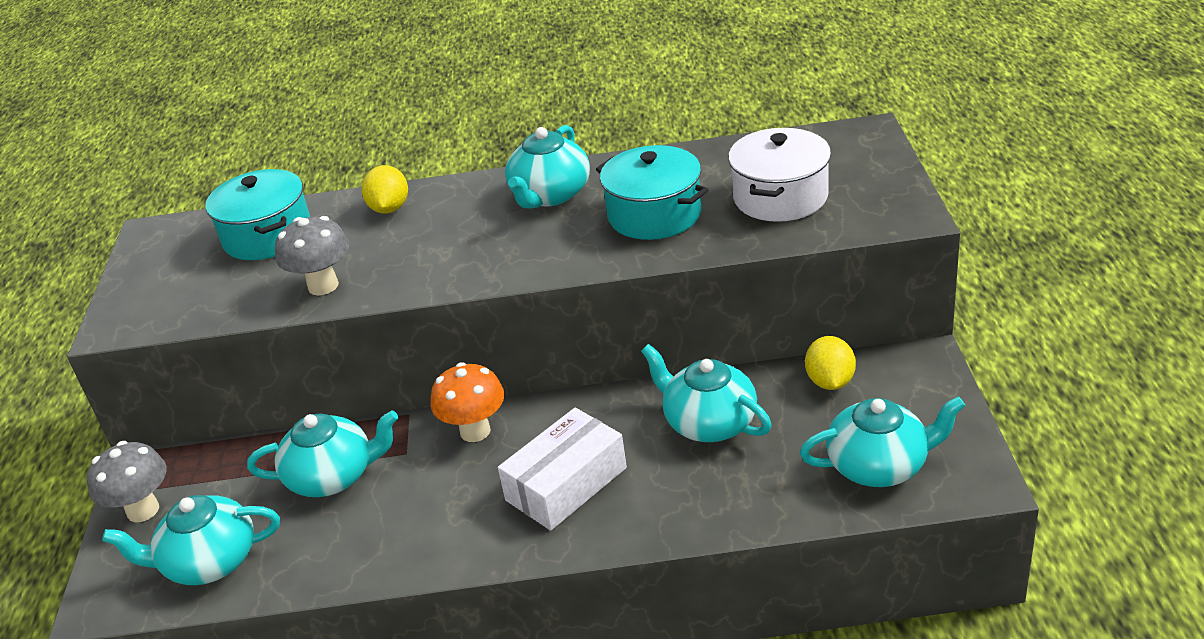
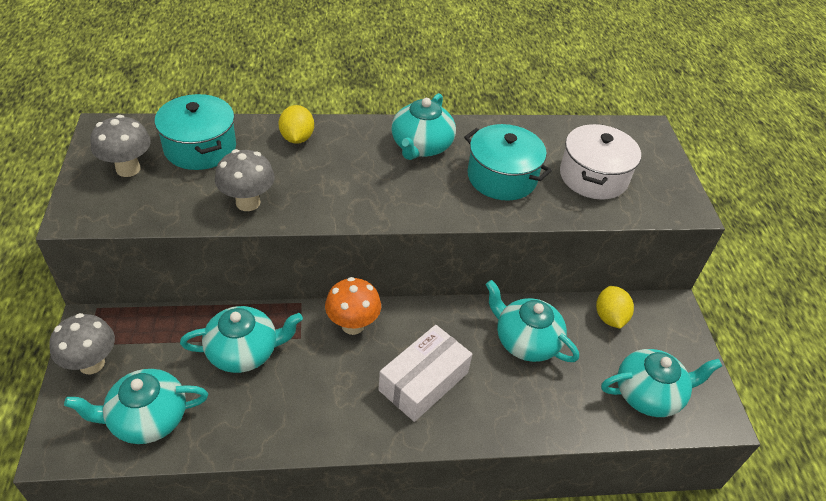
camera: 10 degrees left, 10 degrees up
(179, 270) = (128, 169): none -> grey mushroom

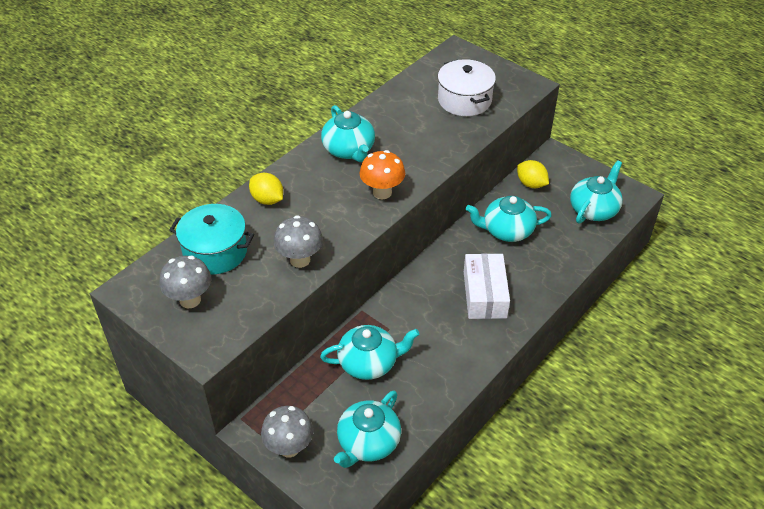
camera: 40 degrees left, 0 degrees up
(244, 351) = (369, 363): turquoise teapot -> turquoise teapot turned 45 degrees clockwise
(352, 325) = (408, 297): orange mushroom -> orange mushroom (382, 192)
(502, 177) = (419, 136): turquoise pot -> none

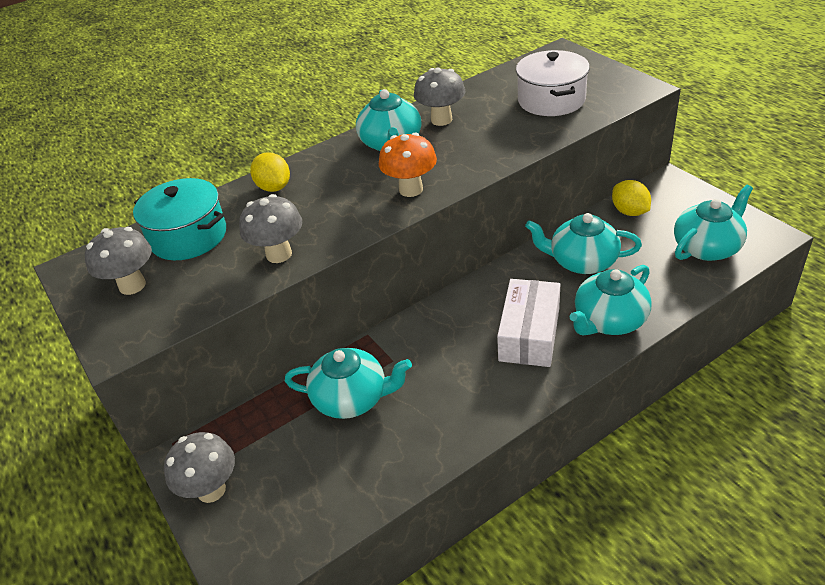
camera: 20 degrees right, 5 degrees down
(368, 442) = (310, 501): turquoise teapot -> turquoise teapot (609, 320)
(382, 124) = (441, 120): none -> grey mushroom

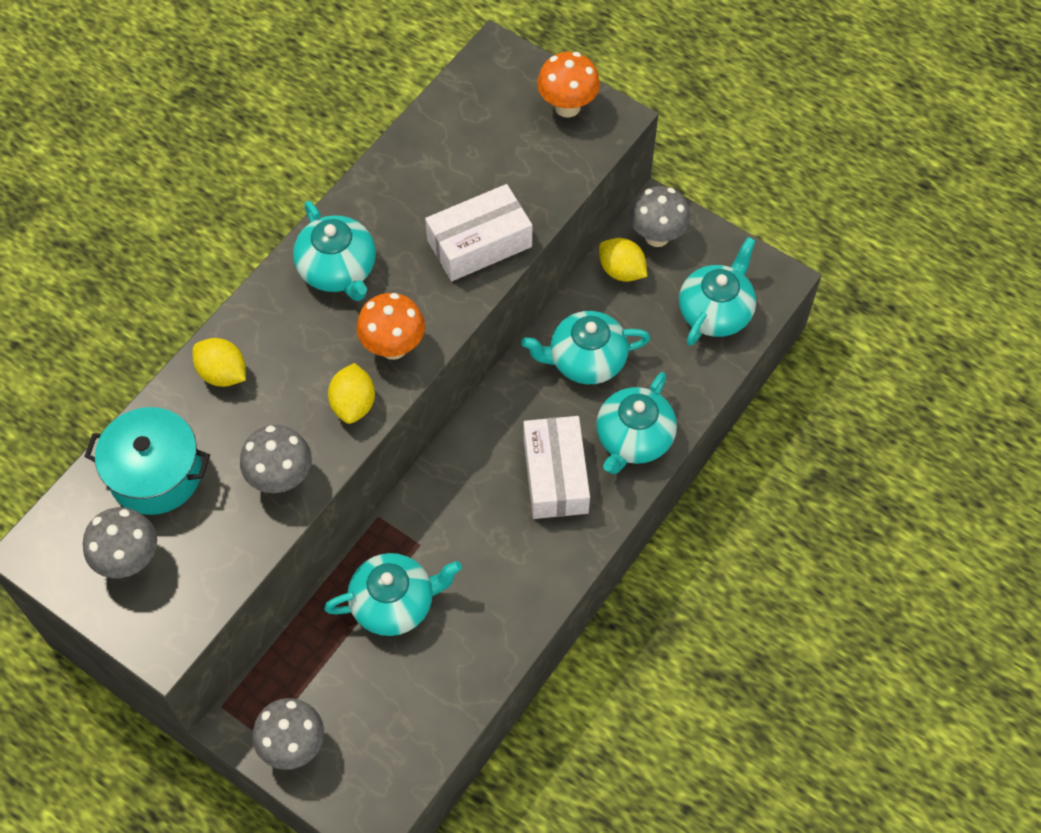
camera: 25 degrees left, 20 degrees up
(361, 218) = (353, 404): none -> yellow lemon
(441, 120) = (386, 215): grey mushroom -> grey mushroom (657, 236)
(507, 141) = (479, 243): none -> white box
(551, 100) = (511, 157): white pot -> none
(606, 79) = (567, 107): none -> orange mushroom

